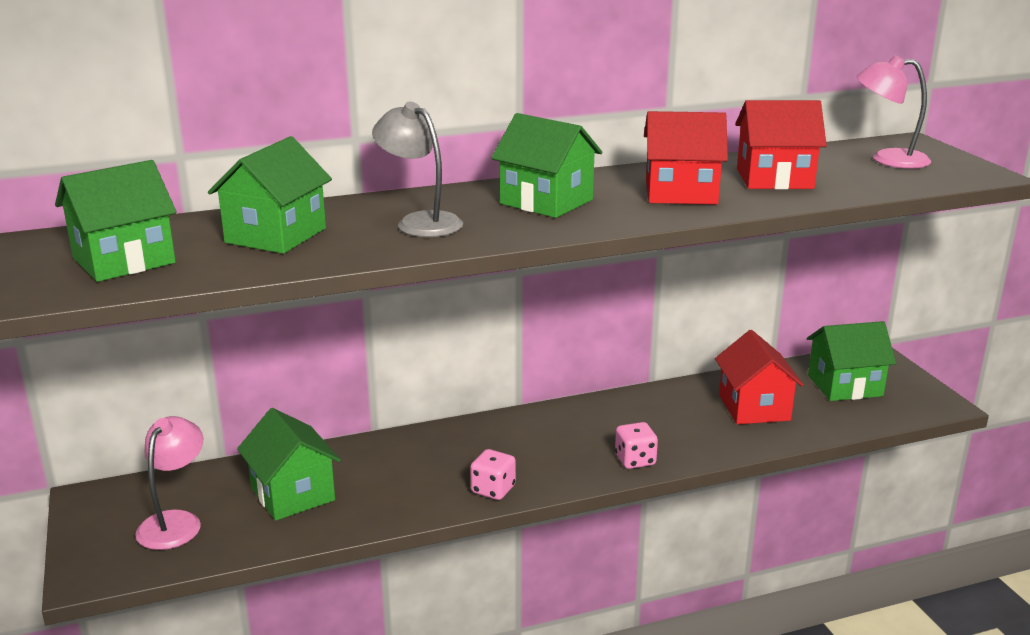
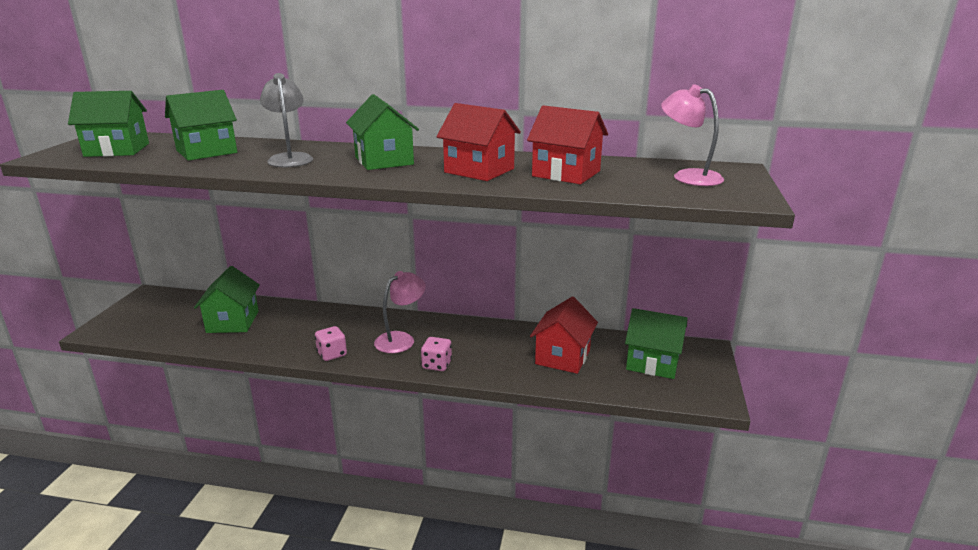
camera: 30 degrees right, 0 degrees up
(175, 522) = (164, 318): pink lamp -> pink lamp (401, 339)

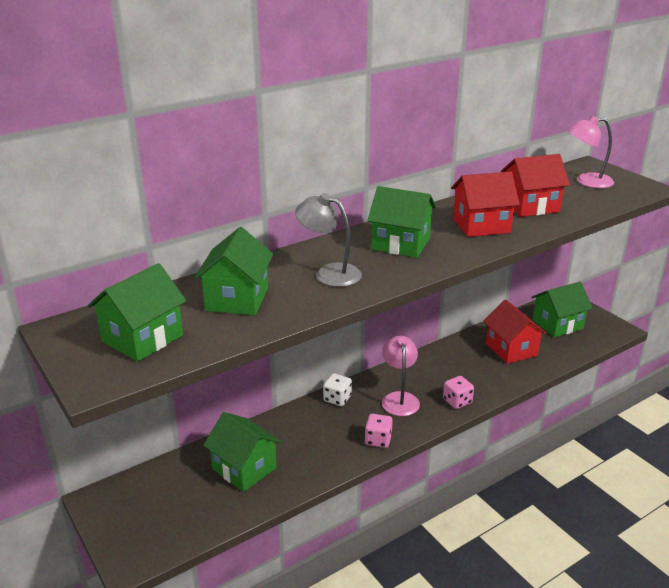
camera: 45 degrees left, 5 degrees up
(362, 316) = (337, 399): none -> white dice

